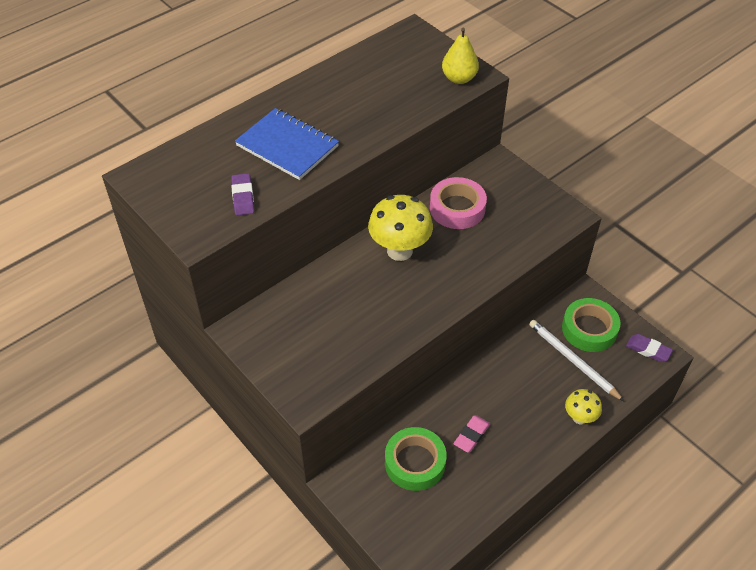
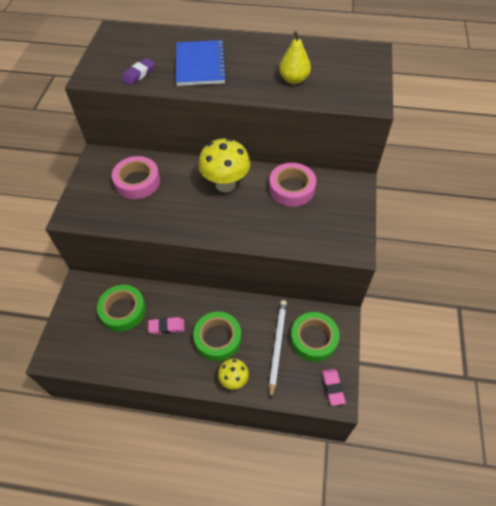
camera: 50 degrees right, 5 degrees up
(318, 317) = (137, 181): none -> pink tape
(459, 78) = (357, 96): yellow pear -> yellow pear (293, 79)
(523, 401) = (218, 338): none -> green tape
(648, 350) = (332, 387): purple eraser -> pink eraser

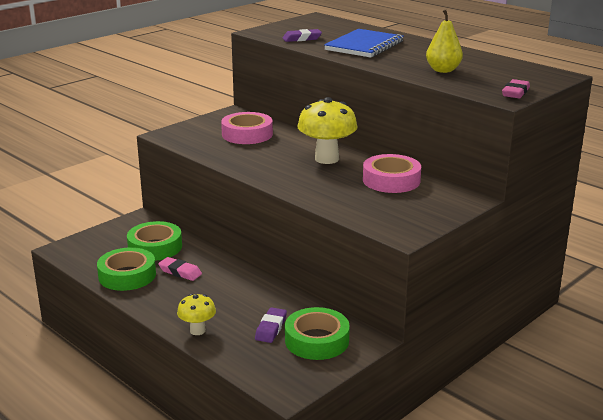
camera: 35 degrees right, 30 degrees down
(218, 338) = (218, 298): green tape -> green tape (127, 275)
(277, 346) = (271, 328): white pencil -> purple eraser
(332, 387) = (292, 381): pink eraser -> pink eraser (515, 93)

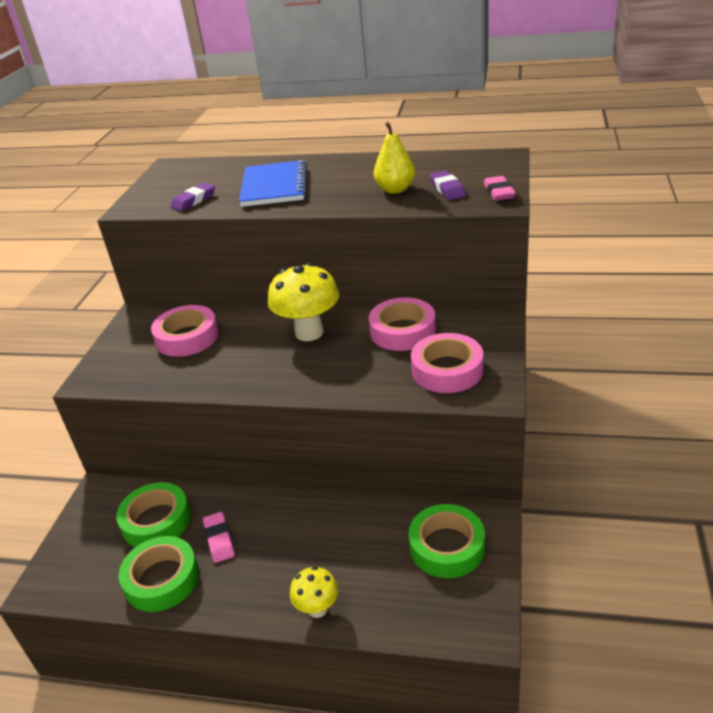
camera: 30 degrees left, 10 degrees up
(180, 272) = (219, 540): pink eraser -> pink eraser turned 75 degrees clockwise
(271, 328) = (389, 559): purple eraser -> purple eraser (447, 189)
(391, 211) = (447, 370): none -> pink tape

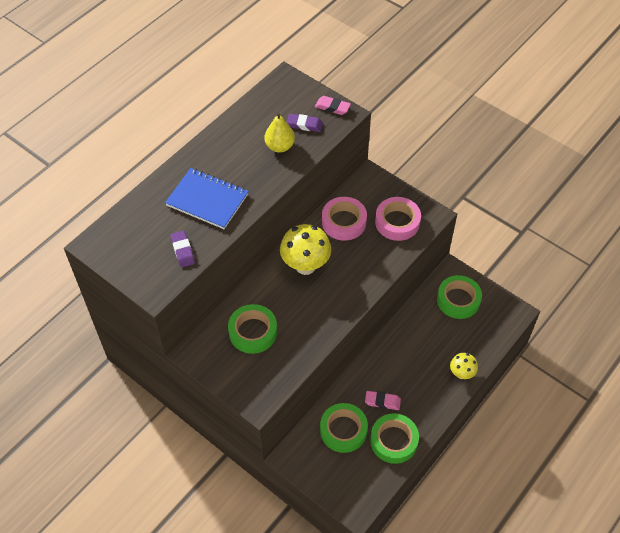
camera: 65 degrees left, 20 degrees up
(187, 337) = (253, 332): pink tape -> green tape

